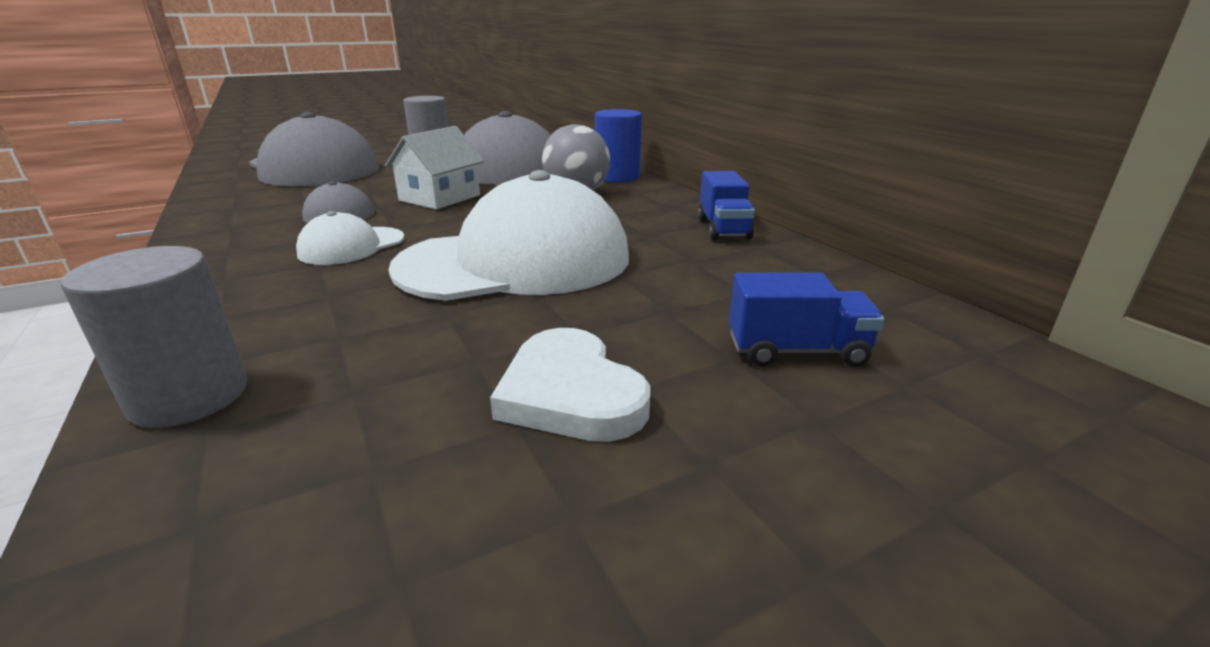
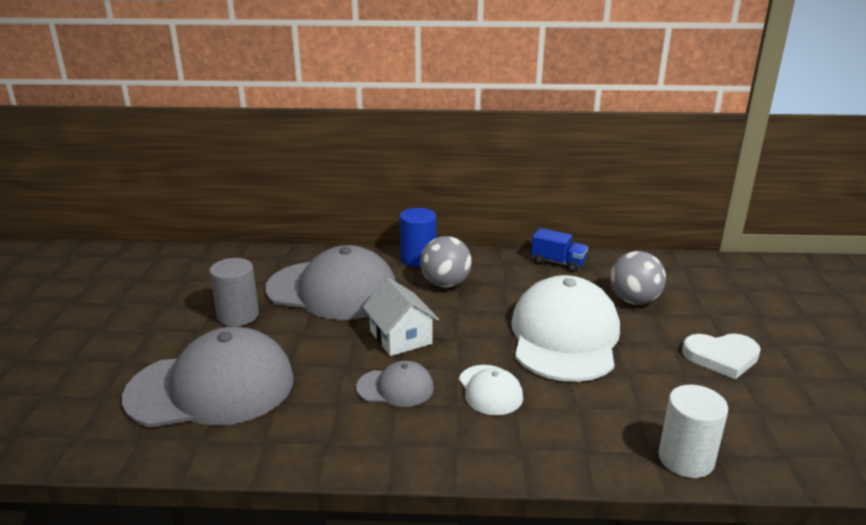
camera: 60 degrees left, 0 degrees up
(189, 396) = (686, 459): grey cylinder -> white cylinder
(686, 288) = (634, 300): none -> grey ball
(796, 351) = (708, 299): blue truck -> none

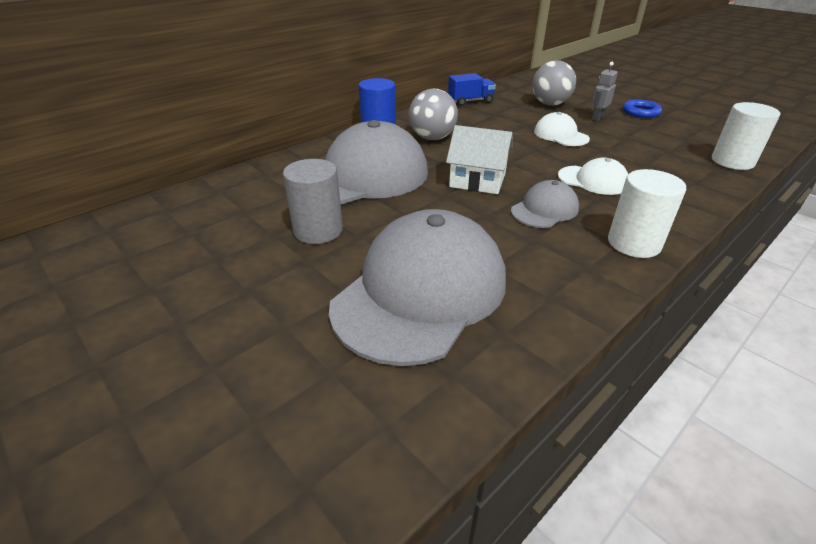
camera: 45 degrees left, 10 degrees up
(398, 453) = (634, 243): none -> white cylinder
(564, 336) = (560, 135): white cap -> white cap, size x0.47
(650, 338) = (597, 118): none -> grey robot
(721, 357) = (640, 112): white heart -> blue ring

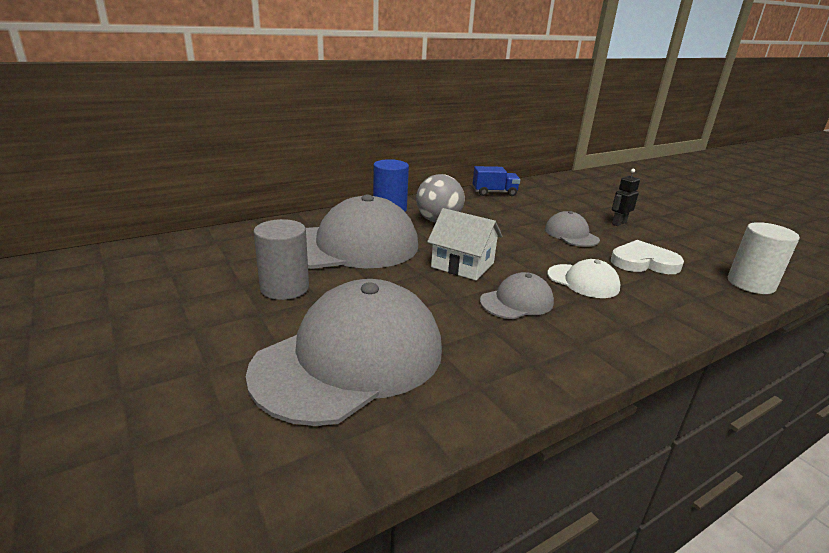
camera: 10 degrees right, 10 degrees down
(550, 104) = (574, 204): grey ball -> none
(560, 135) = (571, 234): white cap -> grey cap
(597, 118) = (619, 223): grey robot -> black robot
(634, 243) = (596, 348): white cylinder -> none
(636, 154) = (643, 262): none -> white heart
(640, 112) = (669, 223): blue ring -> none

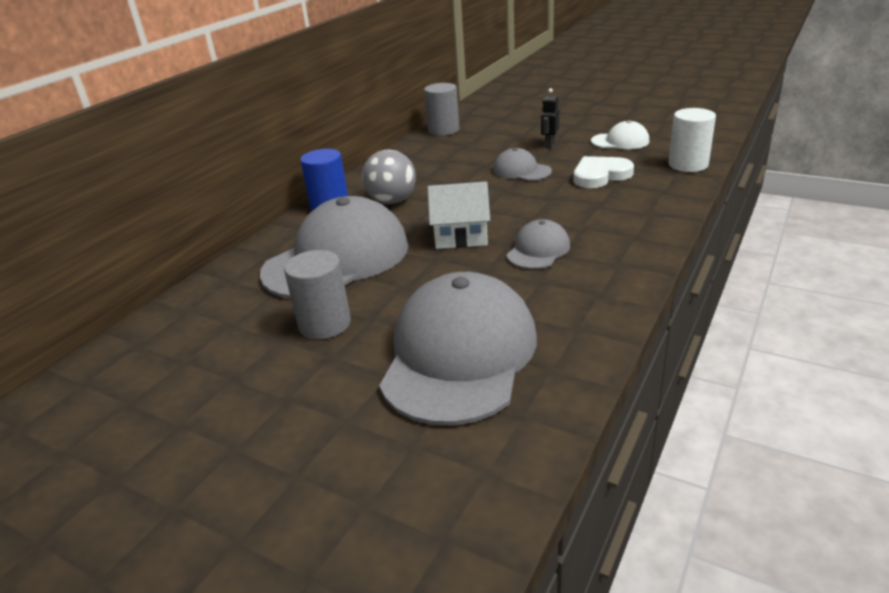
camera: 25 degrees left, 5 degrees up
(494, 193) = (412, 151): blue truck -> none
(536, 186) = (443, 130): none -> grey cylinder
(583, 281) = (571, 211): white cap -> white cap (620, 141)

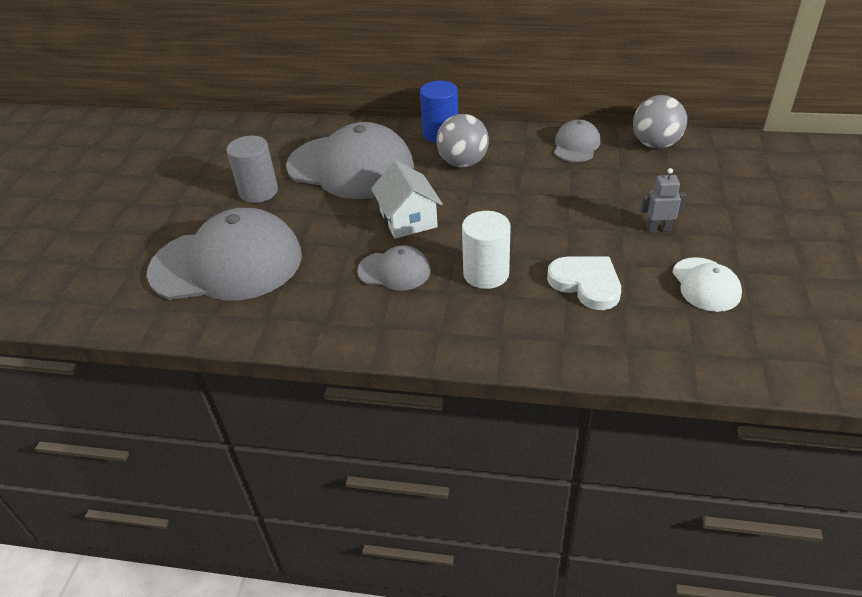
camera: 70 degrees right, 10 degrees up
(443, 130) = (655, 144): grey cylinder -> grey ball
(521, 171) = (570, 223): grey cap -> grey cap (576, 145)
(549, 145) = (658, 229): black robot -> grey robot
(688, 165) = (659, 356): white cylinder -> white cylinder (486, 274)

